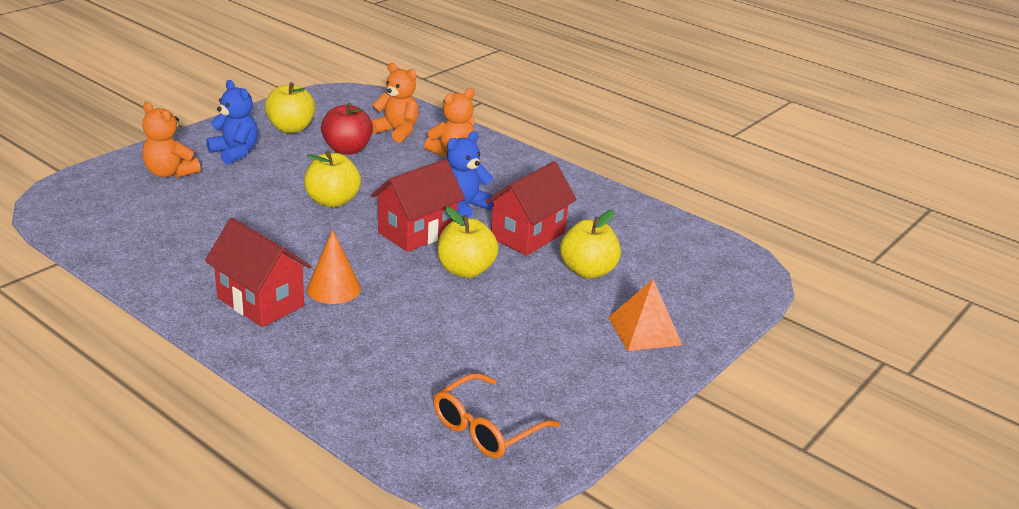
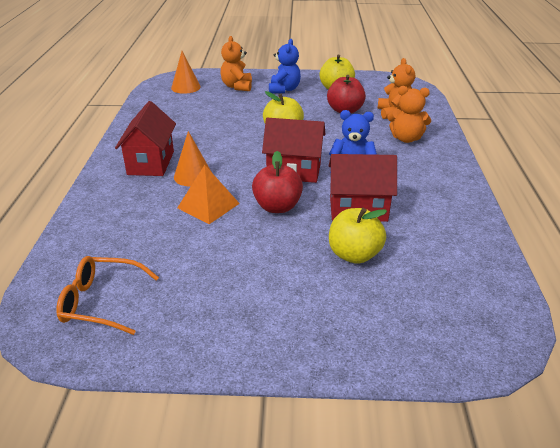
camera: 55 degrees right, 5 degrees up
(101, 202) = (185, 87): none -> orange cone
(465, 270) = (277, 207): yellow apple -> red apple
(644, 330) = (313, 321): orange pyramid -> orange pyramid (208, 205)

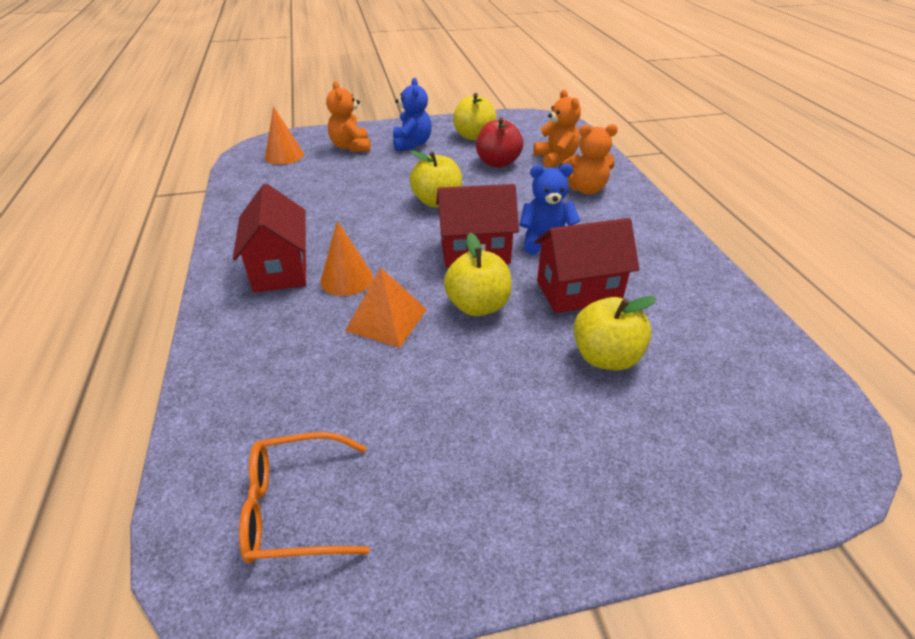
camera: 15 degrees left, 5 degrees up
(277, 207) = (477, 306): red apple -> yellow apple

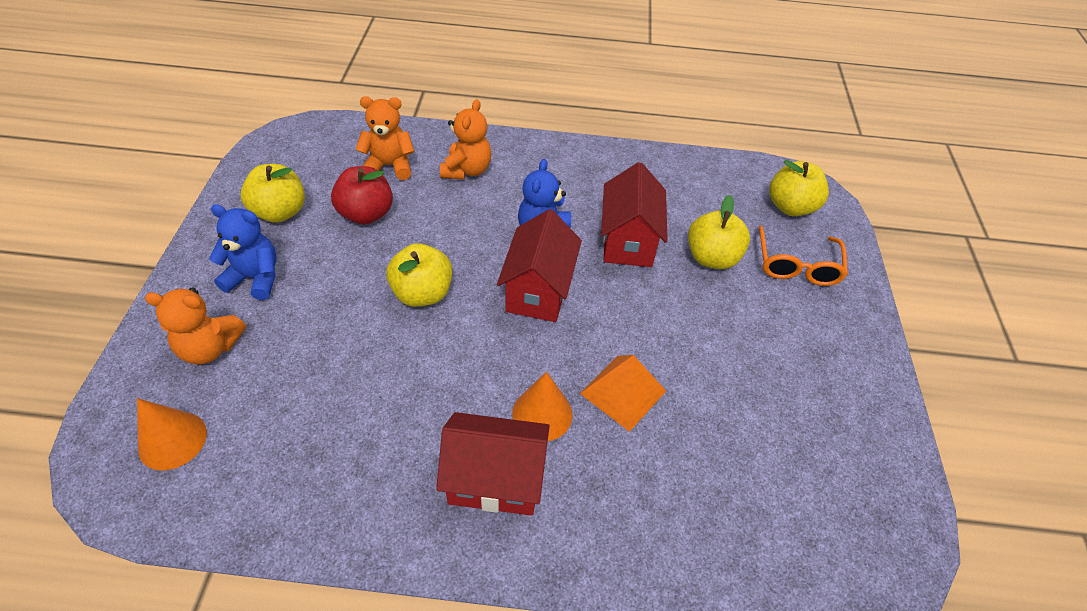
camera: 75 degrees left, 10 degrees up
(295, 507) = (833, 504): orange glasses -> orange glasses (796, 265)
(477, 306) = (624, 315): yellow apple -> yellow apple (790, 207)

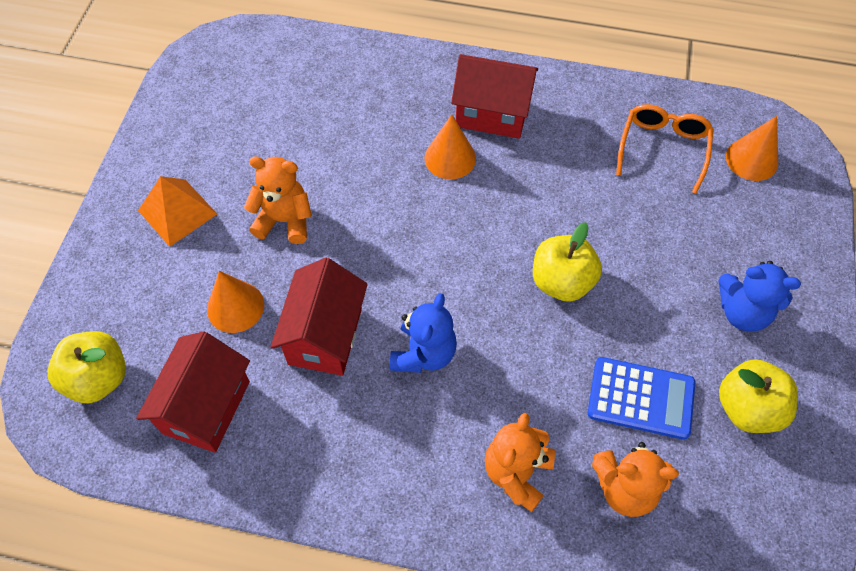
camera: 170 degrees left, 10 degrees up
(210, 347) = (756, 236): orange teddy bear -> orange teddy bear (284, 220)
(366, 214) = (641, 398): red apple -> blue calculator
(538, 291) = (439, 277): red house -> red house (206, 407)
(623, 392) = (376, 170): orange pyramid -> orange pyramid (177, 212)
(711, 258) = (235, 307): yellow apple -> orange cone
(796, 265) = (142, 290): orange glasses -> orange glasses (663, 148)

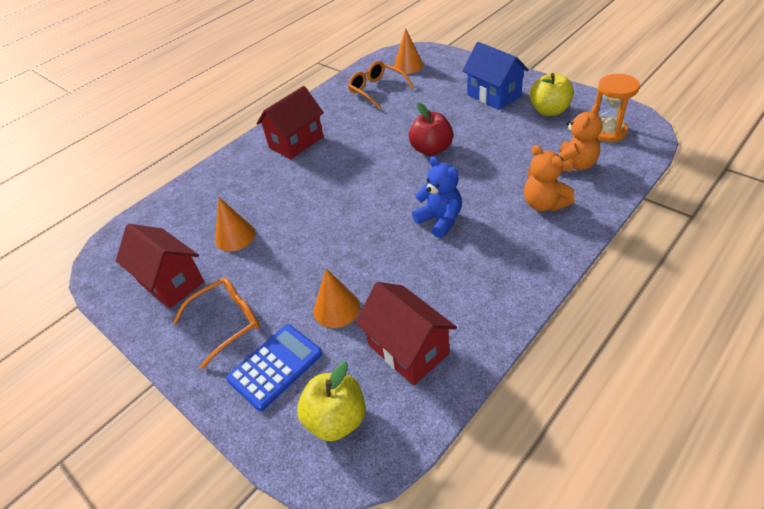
camera: 55 degrees left, 15 degrees down
(177, 212) = (227, 322): orange pyramid -> orange glasses
(284, 220) = (288, 260): orange teddy bear -> none
(325, 336) = (395, 264): red house -> red house (171, 282)
(450, 158) = (310, 168): orange cone -> orange cone (235, 236)
(561, 281) = (431, 149): yellow apple -> red apple
(641, 398) = (523, 143): blue calculator -> blue calculator (275, 366)
(739, 515) = (608, 132): none -> orange hourglass
(742, 312) = (493, 95): blue teddy bear -> blue house

